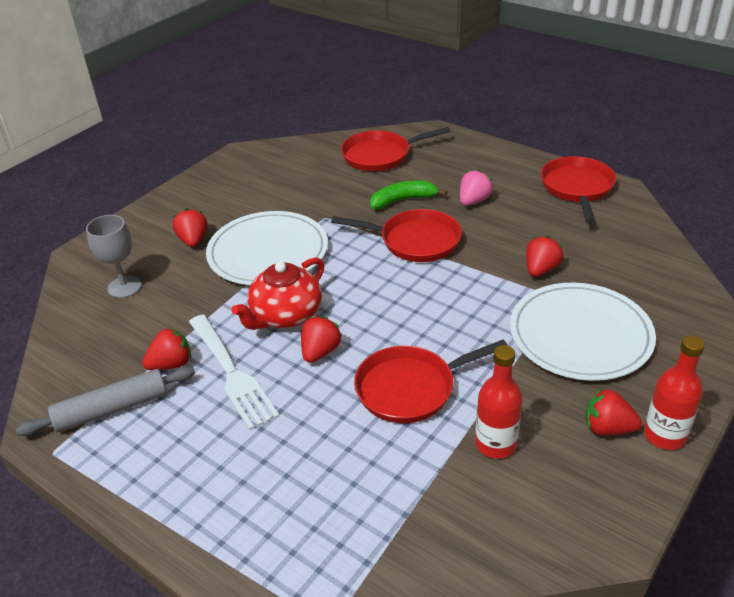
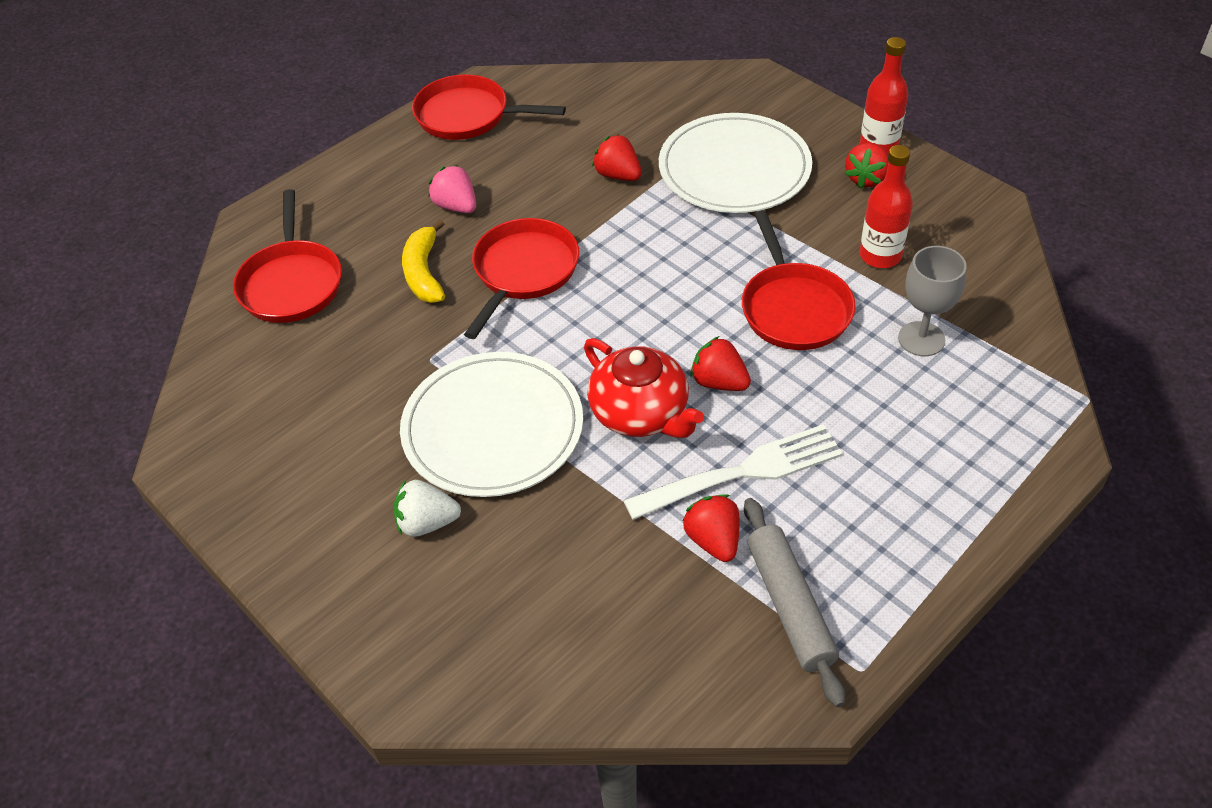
camera: 80 degrees left, 10 degrees up
(124, 287) = (521, 613): grey goblet -> grey goblet (921, 339)
(193, 240) = (427, 523): red strawberry -> white strawberry
(403, 200) = (424, 272): green banana -> yellow banana

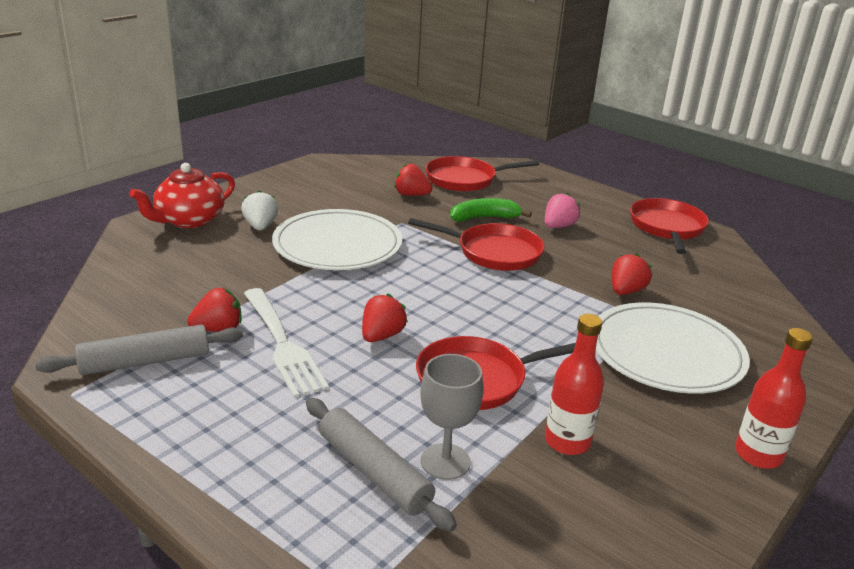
camera: 80 degrees right, 20 degrees down
(424, 272) = (484, 218): yellow banana -> green banana
(640, 413) = (348, 300): red teapot -> red teapot (189, 220)
(866, 178) = (694, 441): red strawberry -> red strawberry (411, 195)
(944, 389) = (374, 472): none -> grey rolling pin

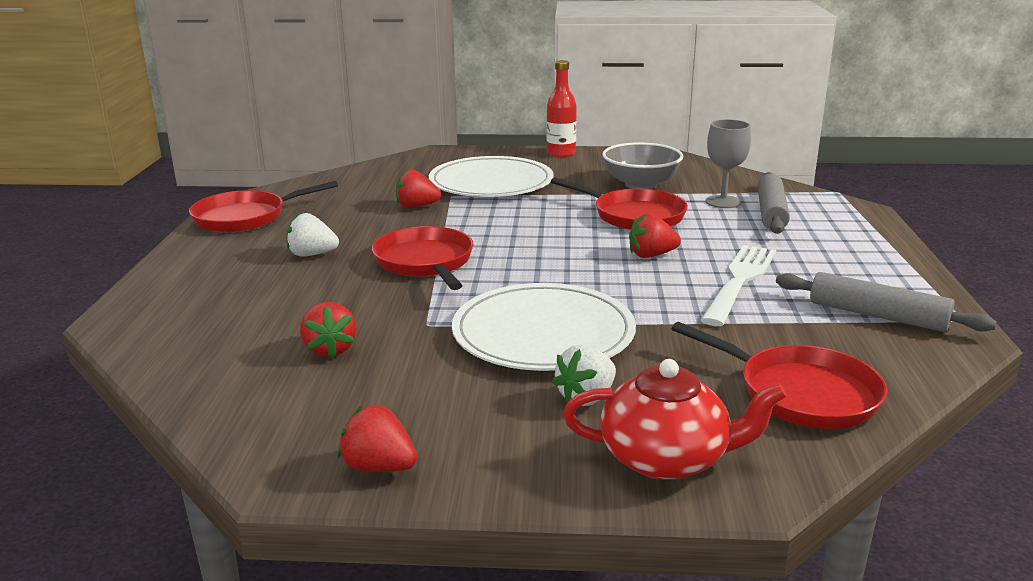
camera: 125 degrees left, 5 degrees down
(218, 329) = (783, 312): red strawberry -> red strawberry (379, 467)
(465, 179) = (221, 337): red pan -> red pan (800, 393)
(484, 218) = (342, 290): green banana -> none
(558, 226) = (312, 254): pink strawberry -> white strawberry
(567, 441) = (641, 184): red bottle -> grey bowl

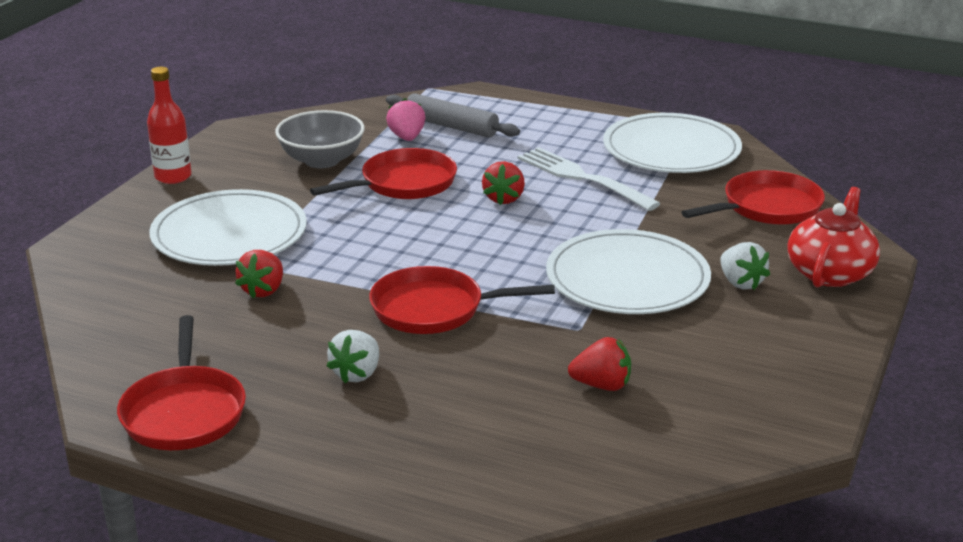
camera: 70 degrees left, 5 degrees up
(379, 467) = (806, 383): red strawberry -> none
(723, 202) = (407, 137): grey goblet -> pink strawberry
(877, 315) = (671, 149): grey rolling pin -> white plate

